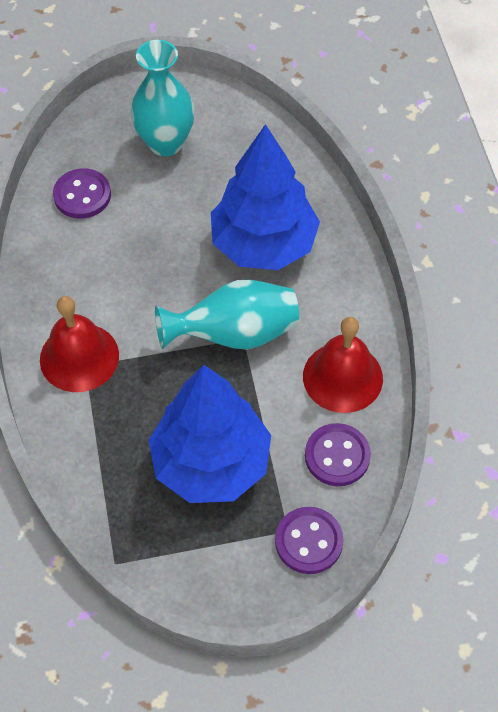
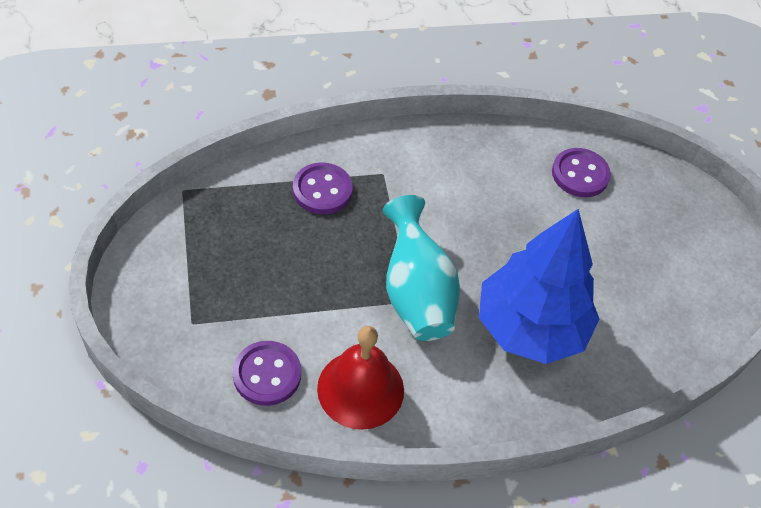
camera: 85 degrees right, 5 degrees down
(79, 357) = (393, 169): red bell -> none
(165, 143) = (657, 245): turquoise vase -> none
(211, 463) = (272, 265): blue tree -> none
(309, 541) = (177, 340): purple button -> purple button (322, 190)

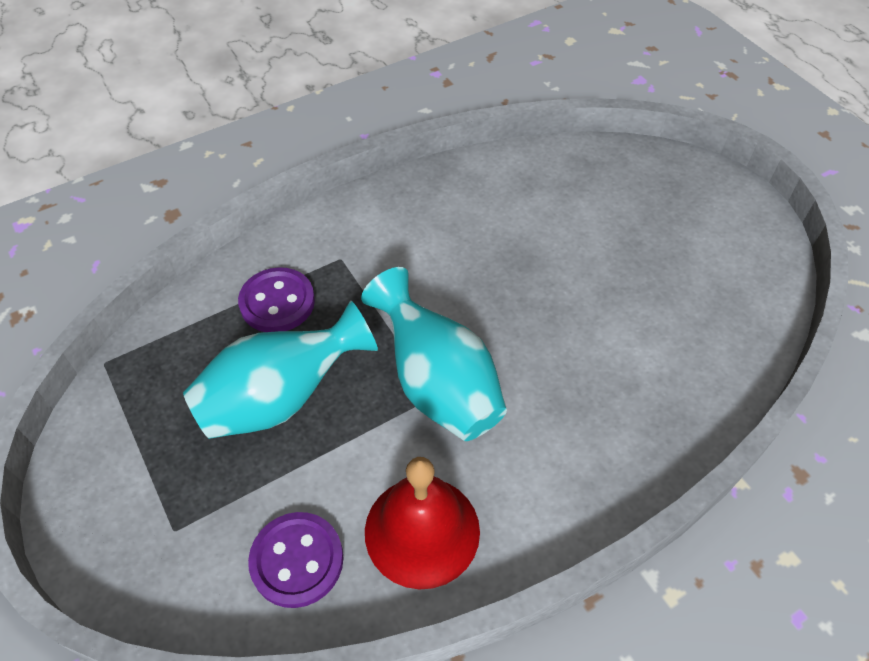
camera: 15 degrees left, 0 degrees up
(298, 261) = (281, 398): none -> turquoise vase
(530, 328) = (584, 374): blue tree -> none
(580, 174) = (554, 185): purple button -> none

